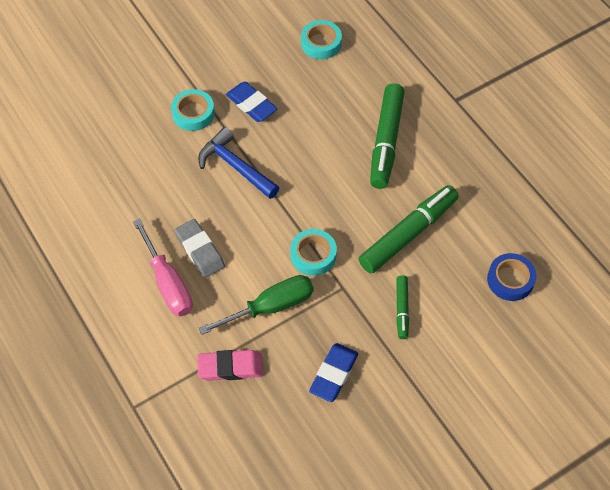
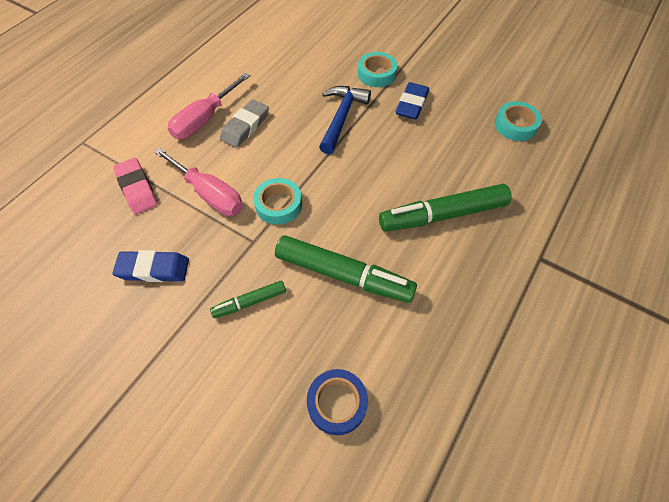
camera: 65 degrees right, 0 degrees up
(271, 307) = (209, 194): green screwdriver -> pink screwdriver

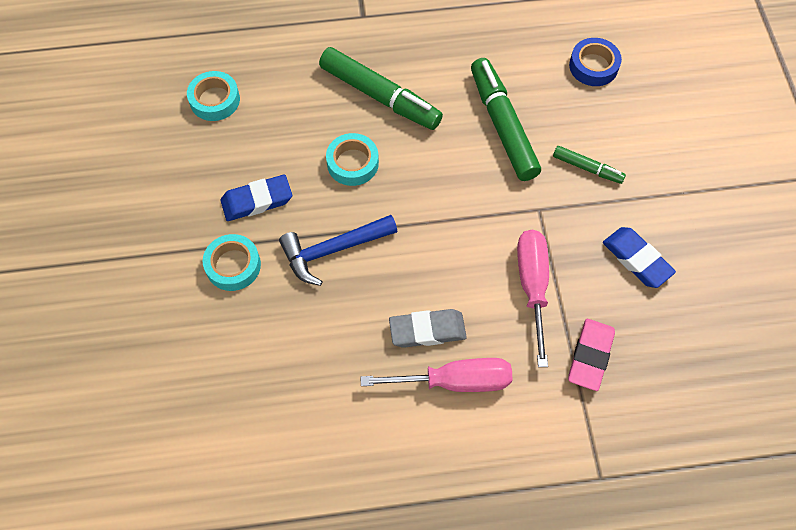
camera: 130 degrees left, 5 degrees up
(278, 205) = (487, 220): turquoise tape -> turquoise tape (352, 163)

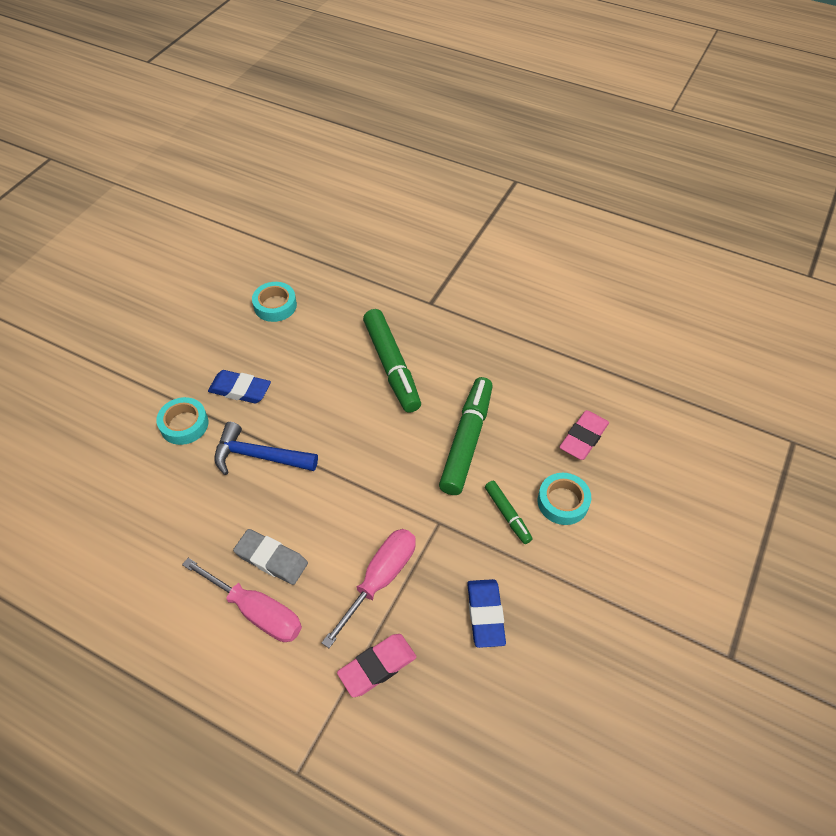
camera: 35 degrees right, 10 degrees down
(352, 163) = (329, 402): turquoise tape -> turquoise tape (563, 502)
(593, 66) = (583, 438): blue tape -> pink eraser

